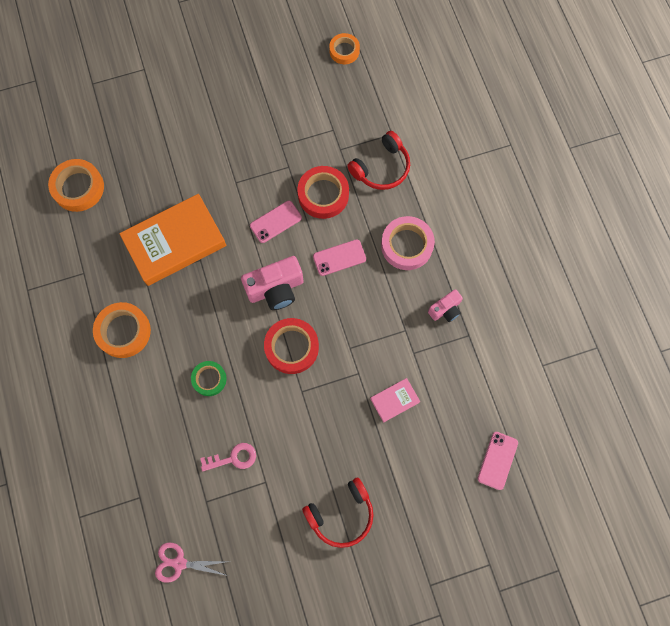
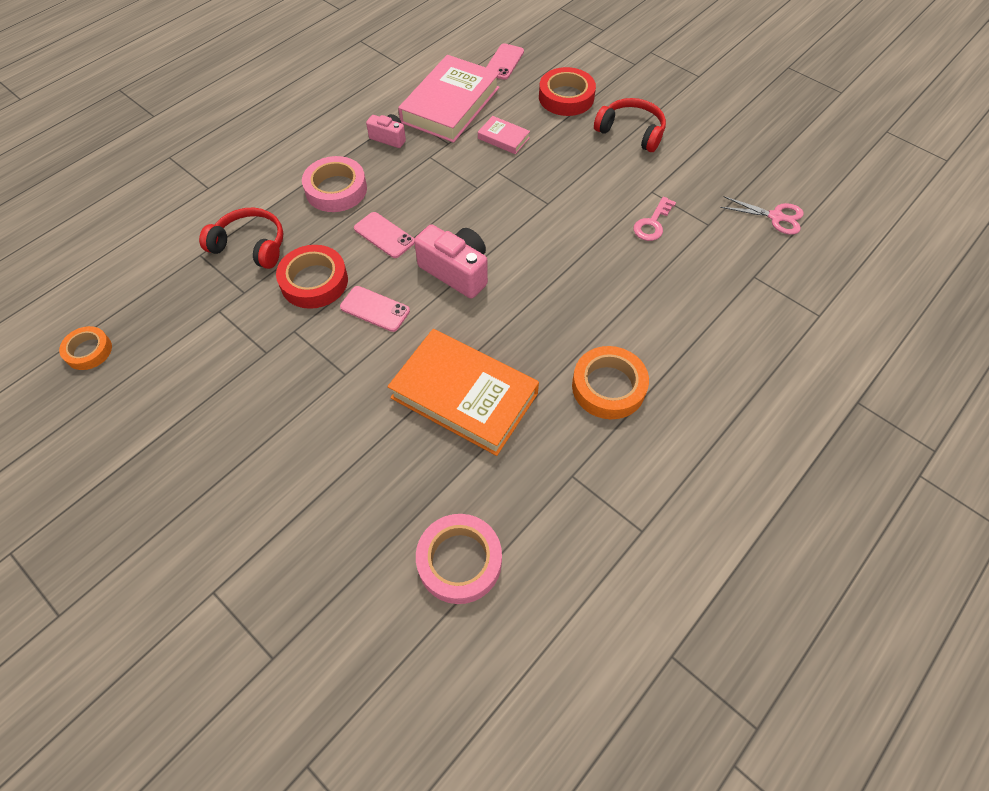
camera: 120 degrees left, 15 degrees down
(78, 188) = (459, 561): orange tape -> pink tape
(179, 563) = (775, 217): pink scissors -> pink scissors turned 45 degrees counterclockwise
(209, 379) = (595, 280): green tape -> none
(233, 458) = (652, 223): pink key -> pink key turned 105 degrees counterclockwise
(291, 347) = (510, 230): red tape -> red tape (566, 97)
(461, 380) = (450, 105): none -> pink book
(497, 460) = (504, 62): pink phone -> pink phone turned 60 degrees counterclockwise

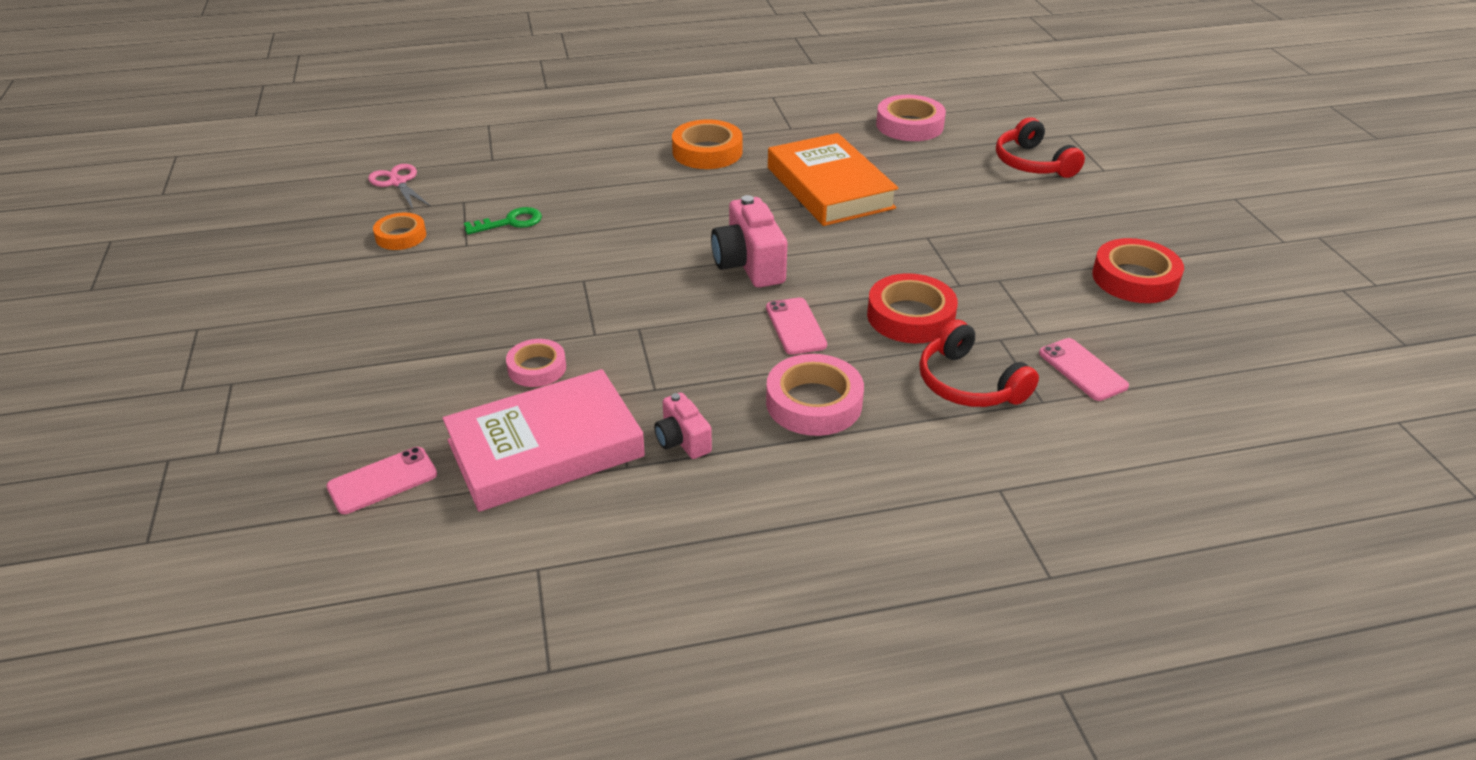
camera: 145 degrees left, 20 degrees down
(88, 351) = (1207, 355): orange tape -> orange tape (401, 236)
(375, 309) = (861, 269): pink phone -> pink phone (1082, 370)
(503, 138) = (537, 368): pink book -> pink tape
(566, 97) = (387, 381): red tape -> red tape (1135, 279)
(631, 132) = (386, 305): red headphones -> red headphones (1032, 163)
(652, 223) = (510, 222): pink key -> green key

